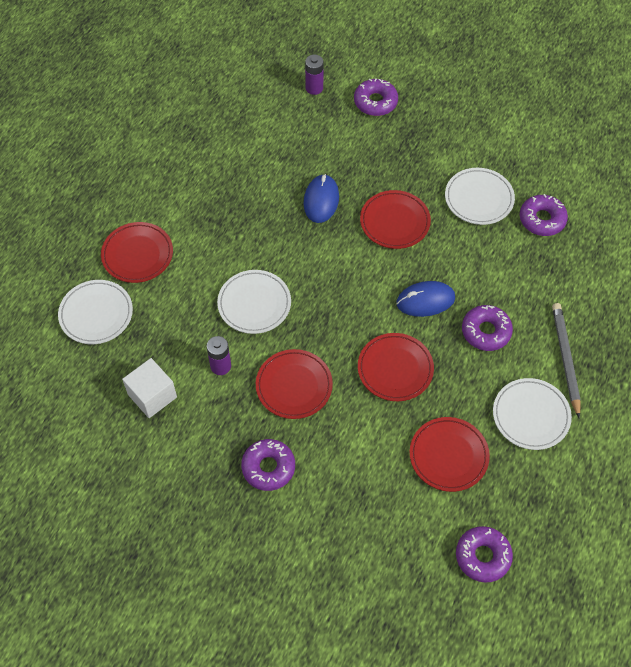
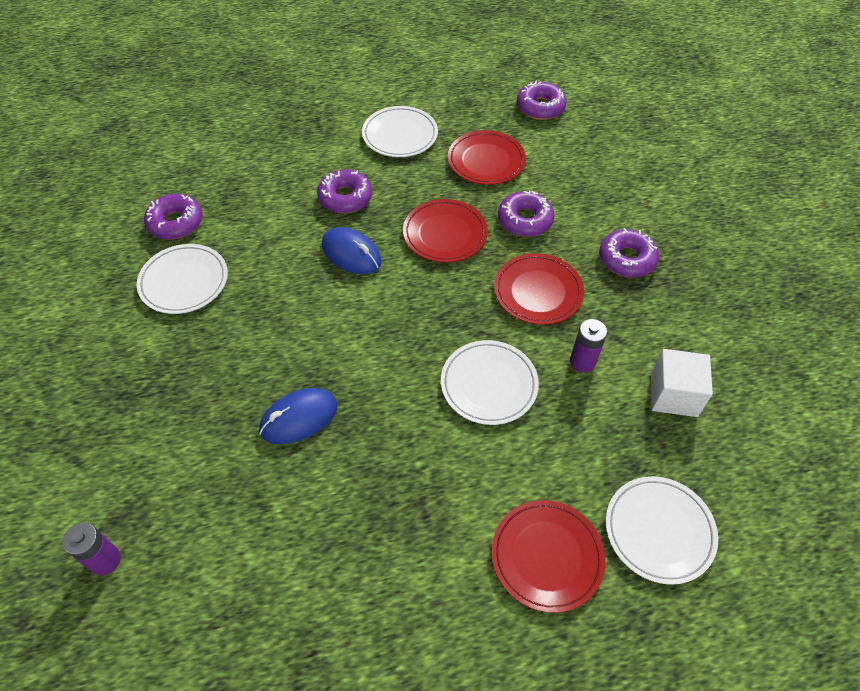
camera: 130 degrees left, 5 degrees down
(375, 102) = (89, 466): purple donut -> purple donut (524, 220)
(395, 222) = (273, 332): red plate -> none
(565, 359) = (325, 140): grey pencil -> none

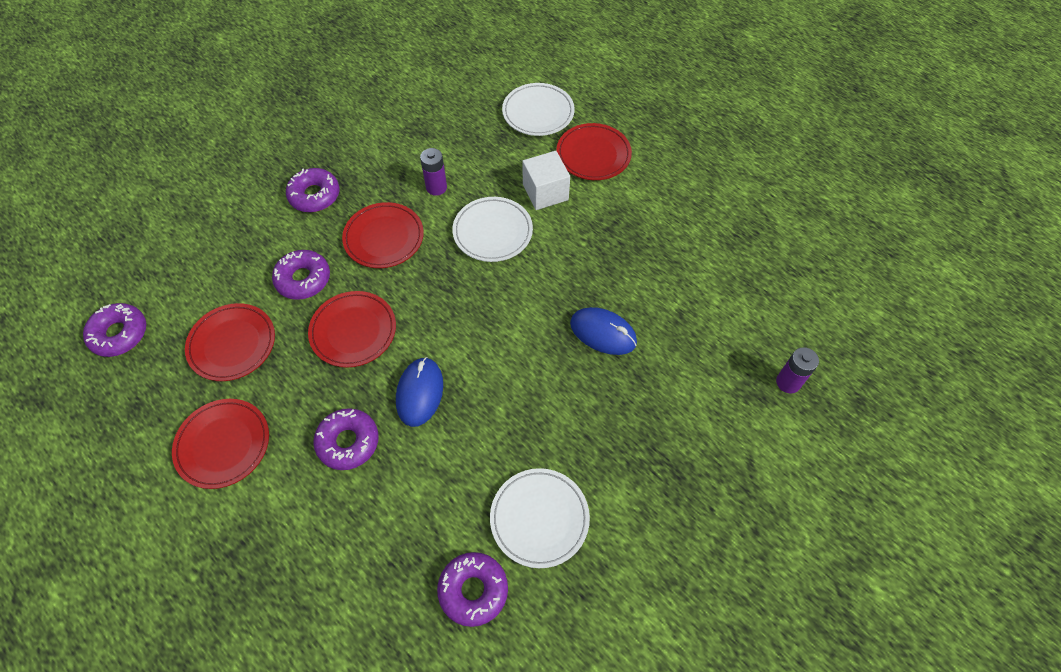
camera: 120 degrees left, 5 degrees up
(400, 135) = (223, 444): white plate -> red plate
(673, 394) = (433, 133): white cube -> white cube (545, 192)

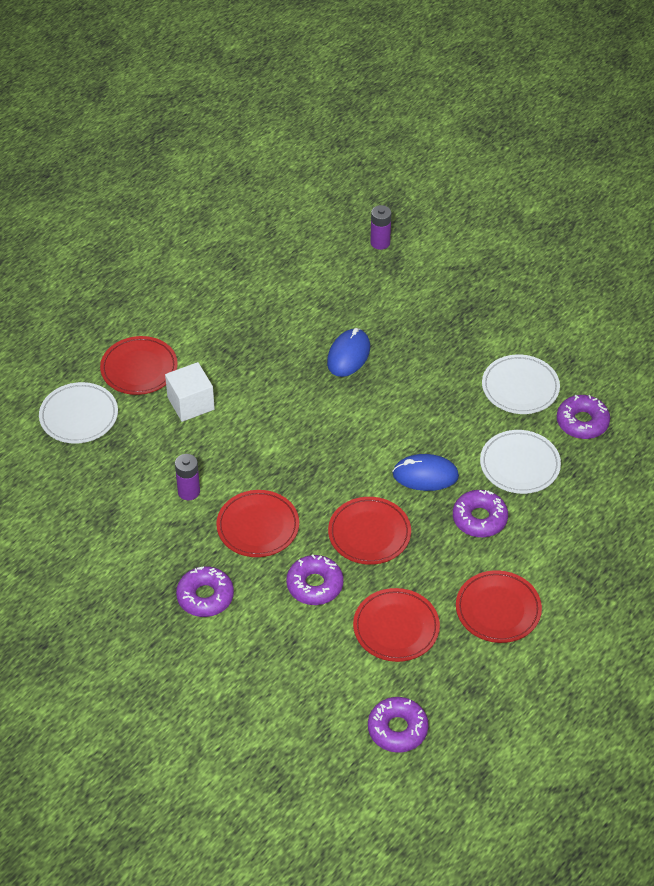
camera: 95 degrees left, 10 degrees down
(492, 232) = (243, 440): white plate -> white plate (519, 465)

